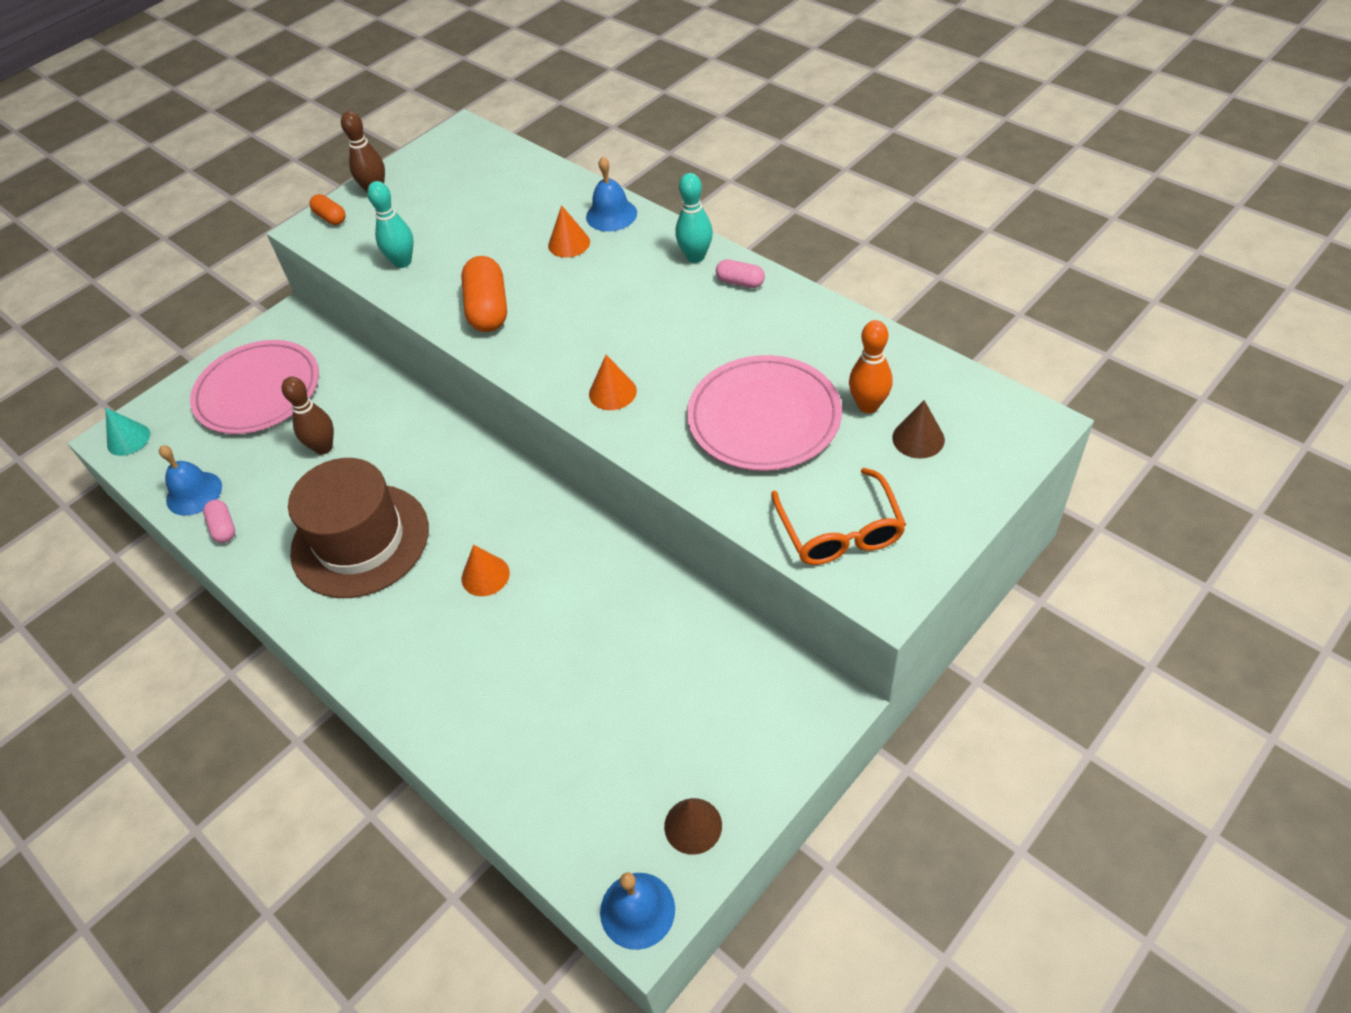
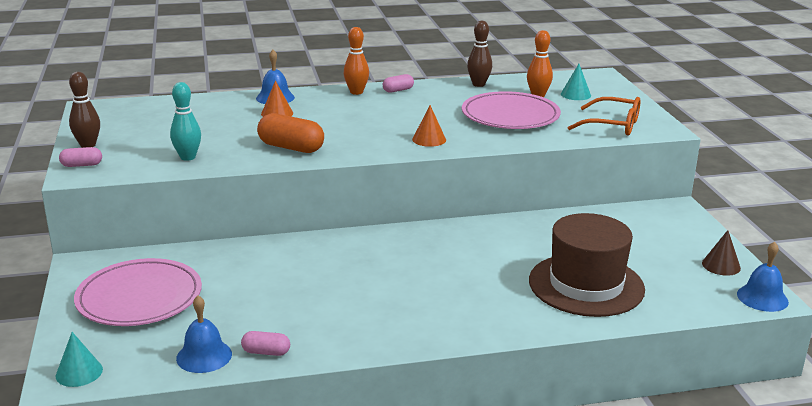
camera: 60 degrees left, 25 degrees down
(323, 447) = (252, 288): brown bowling pin -> brown bowling pin (478, 84)
(330, 218) = (82, 165): orange capsule -> pink capsule
(360, 540) = (368, 300): brown hat -> brown hat (586, 285)
(485, 575) = (465, 267): orange cone -> none
(695, 257) = (356, 92): turquoise bowling pin -> orange bowling pin
(918, 438) = (575, 94): brown cone -> turquoise cone

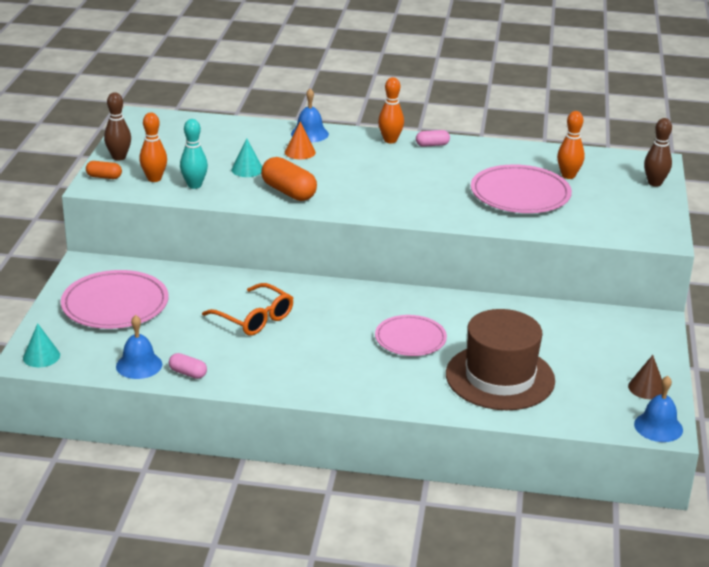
camera: 20 degrees right, 5 degrees up
(82, 165) = (104, 177): pink capsule -> orange capsule
(140, 158) = (154, 179): none -> orange bowling pin
(429, 139) = (420, 206): orange cone -> none
(474, 267) = (410, 339): none -> pink plate
(478, 84) = (518, 152): brown bowling pin -> brown bowling pin (654, 183)
(575, 94) = (609, 181): turquoise cone -> turquoise cone (247, 169)
(612, 125) = (614, 224): orange glasses -> orange glasses (254, 318)

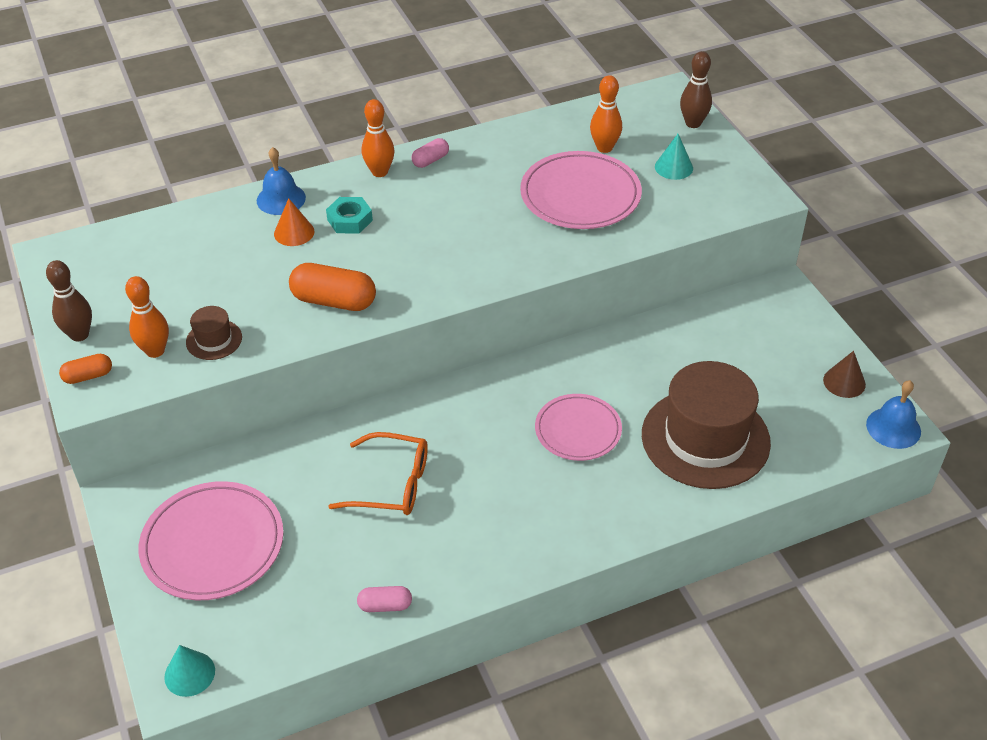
camera: 30 degrees left, 15 degrees up
(139, 365) = (319, 623): blue bell -> none
(194, 185) = (214, 340): turquoise bowling pin -> brown hat
(247, 169) = (256, 286): turquoise cone -> turquoise cone (673, 167)
(343, 157) = (350, 220): none -> turquoise nut

